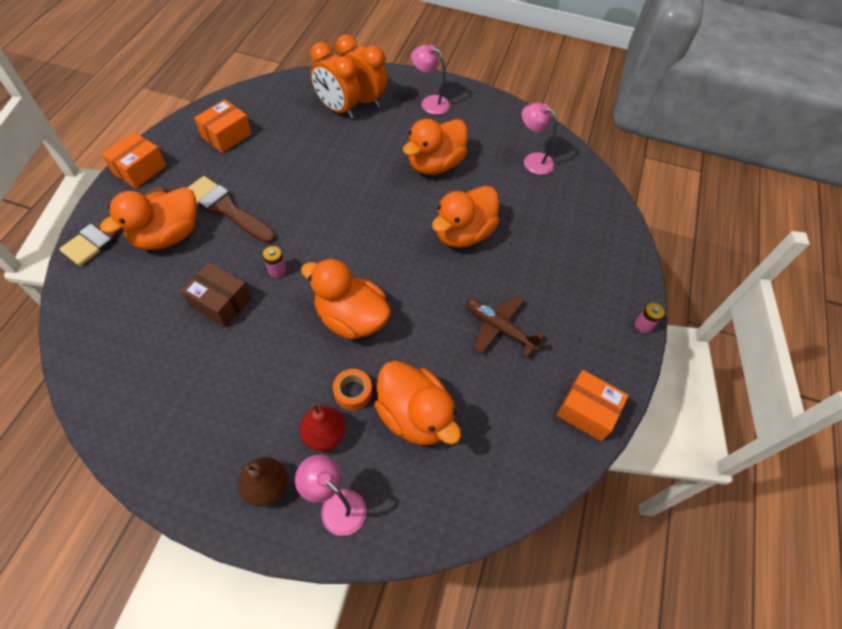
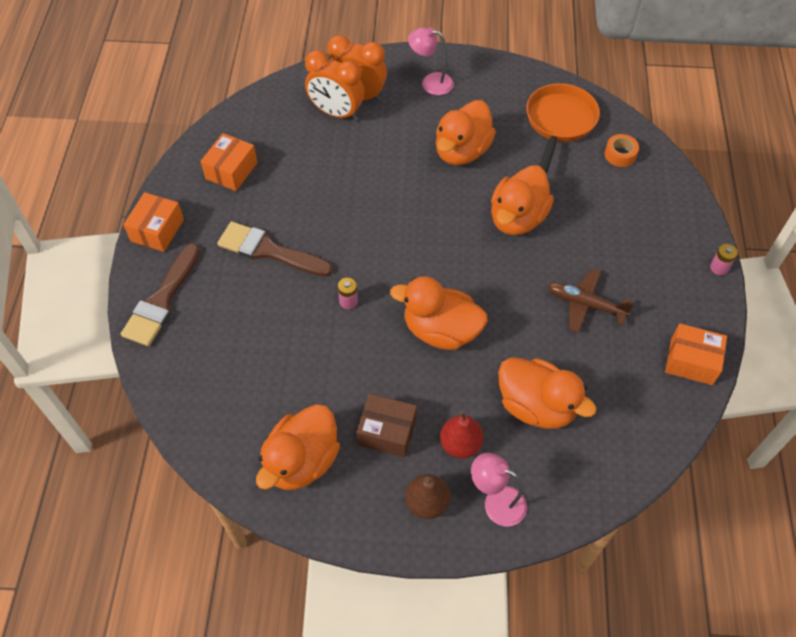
camera: 10 degrees left, 0 degrees up
(167, 235) = (221, 293): orange duck -> orange duck (302, 461)
(221, 302) = (307, 347): brown box -> brown box (387, 432)
(353, 392) = (471, 399): orange tape -> orange tape (620, 155)
(532, 160) = (559, 123): pink lamp -> orange pan

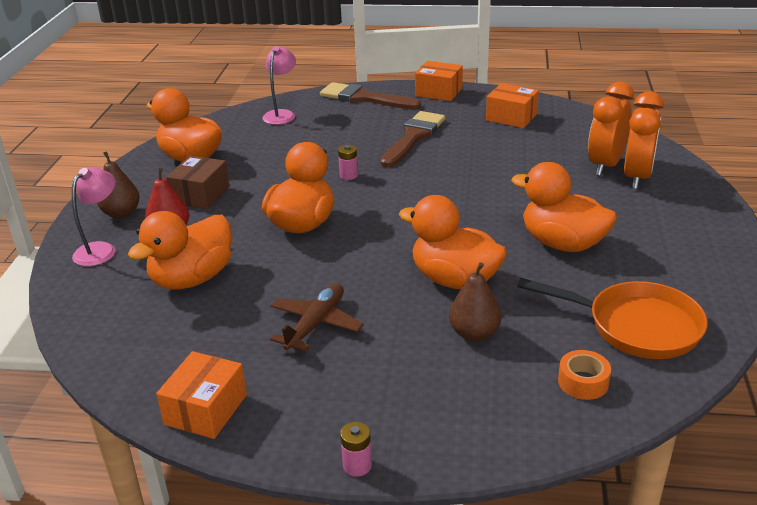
camera: 95 degrees right, 25 degrees down
(430, 83) = (679, 224): pink lamp -> pink lamp (281, 114)
(581, 208) = (474, 333): none -> brown pear

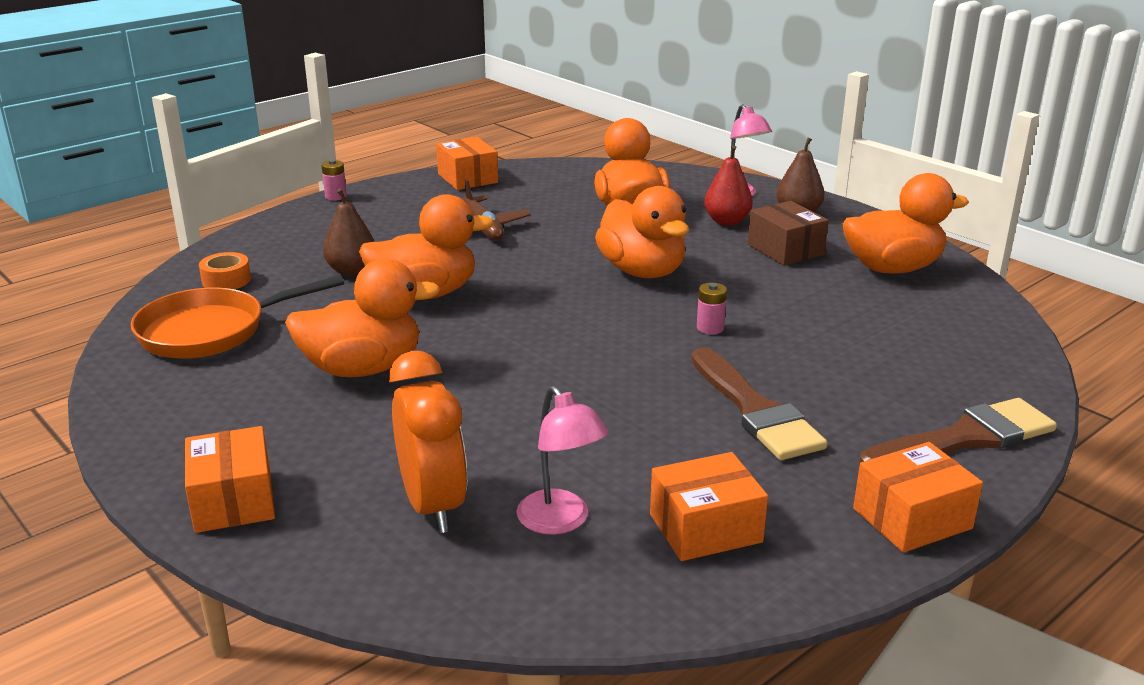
camera: 130 degrees right, 5 degrees down
(281, 114) = (971, 355): pink lamp -> pink lamp (560, 521)
(637, 177) = (363, 507): orange clock -> none
(697, 206) = (233, 500): none -> orange box

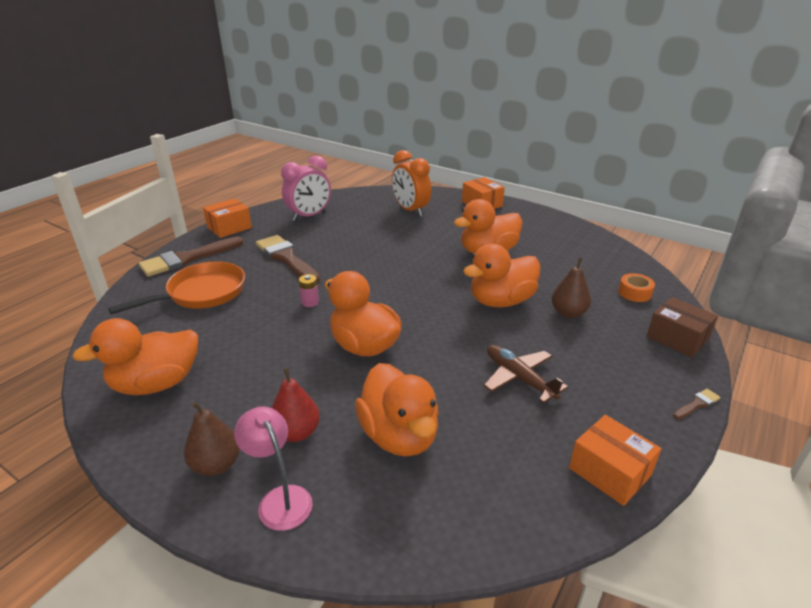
camera: 165 degrees right, 5 degrees up
(211, 331) = (588, 260): orange pan -> orange pan (201, 293)
(336, 196) = (697, 404): pink battery -> brown brush
(560, 521) = (362, 212): pink lamp -> none
(705, 528) = (309, 216): orange box -> pink clock
(785, 250) = (244, 394): brown box -> brown box (677, 338)

